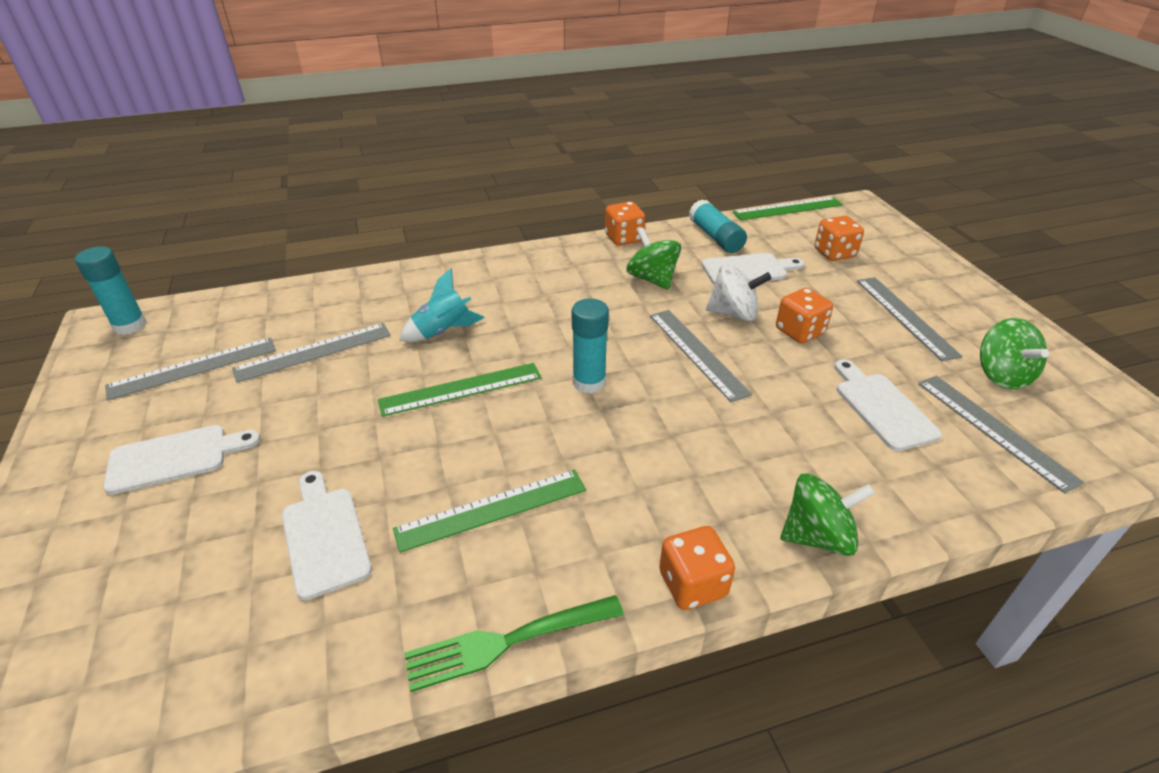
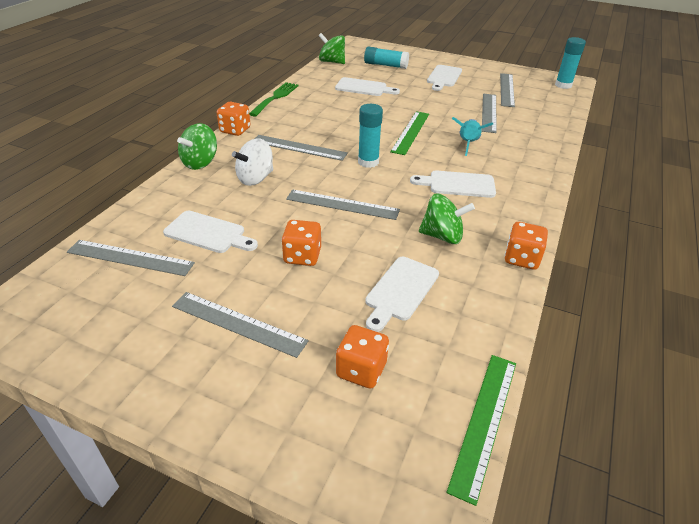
camera: 130 degrees right, 0 degrees up
(492, 509) = (328, 113): green ruler -> none
(551, 303) = (458, 184): none -> white cutting board
(638, 465) = (299, 147): none -> grey ruler
(715, 237) = (473, 312): turquoise glue stick -> turquoise glue stick (385, 65)
(733, 313) = (358, 243): white spinning top -> white spinning top (255, 178)
(1001, 375) = (135, 307): green spinning top -> green spinning top (332, 62)

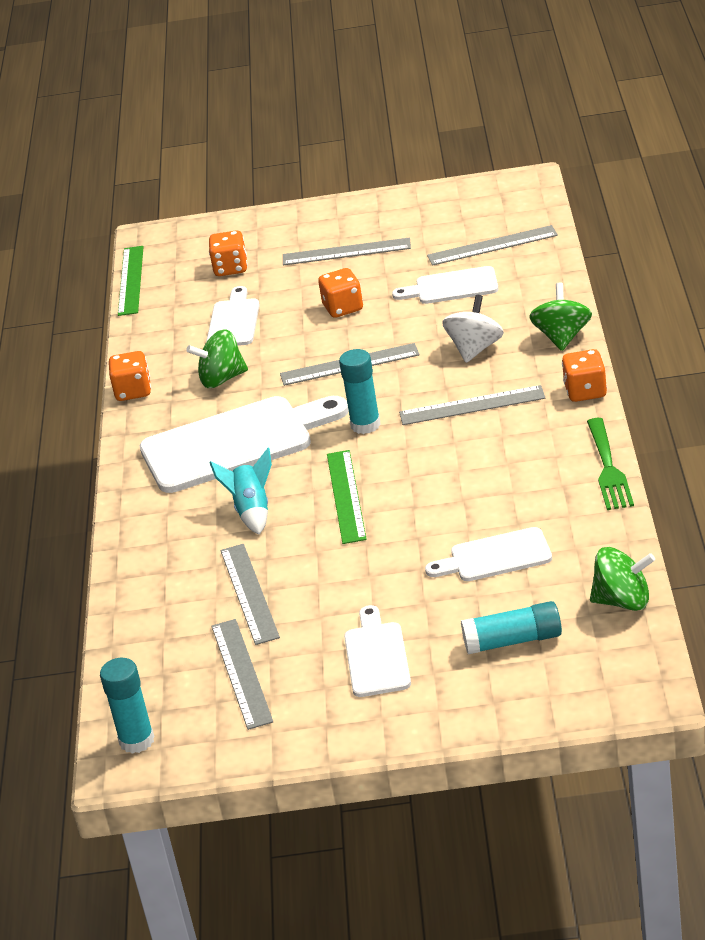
camera: 160 degrees right, 5 degrees down
(458, 184) = (235, 443): white cutting board -> white cutting board, size x1.85

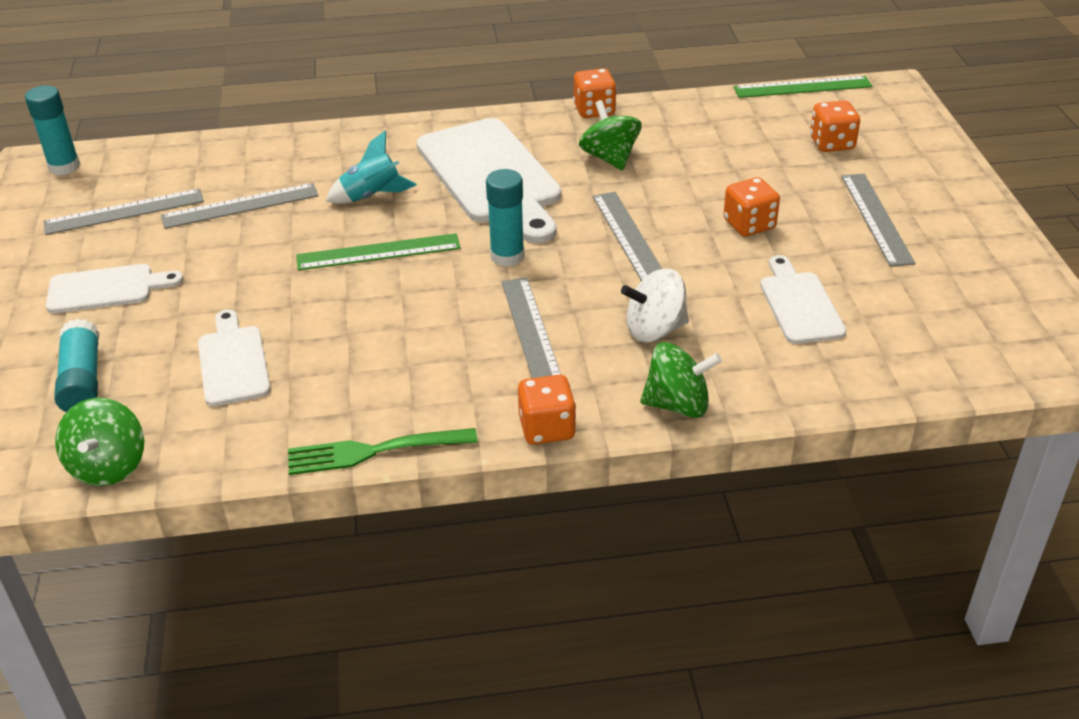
camera: 80 degrees right, 5 degrees up
(234, 321) = (722, 155): white cutting board -> none
(475, 349) = (654, 330): white spinning top -> white spinning top turned 150 degrees clockwise
(492, 245) = (906, 334): grey ruler -> none

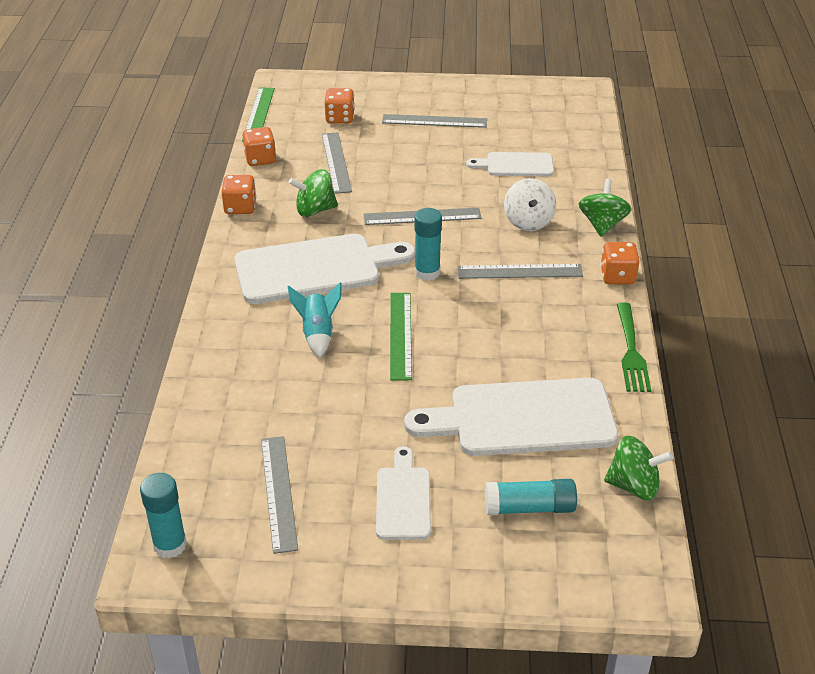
camera: 80 degrees left, 0 degrees up
(233, 362) = (523, 418): white cutting board -> white cutting board, size x1.85
(240, 206) = (300, 413): grey ruler -> grey ruler (336, 162)
(749, 225) = (424, 167): orange dice -> orange dice (260, 159)

